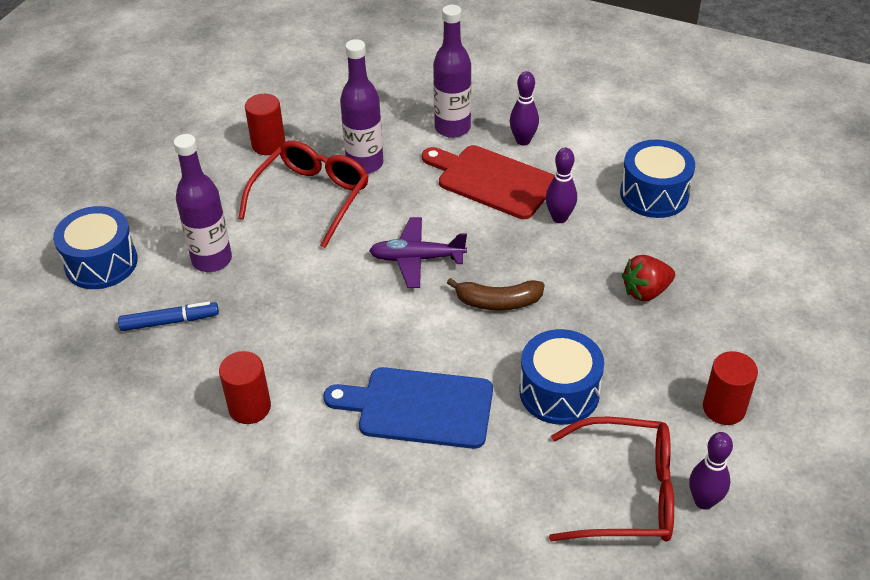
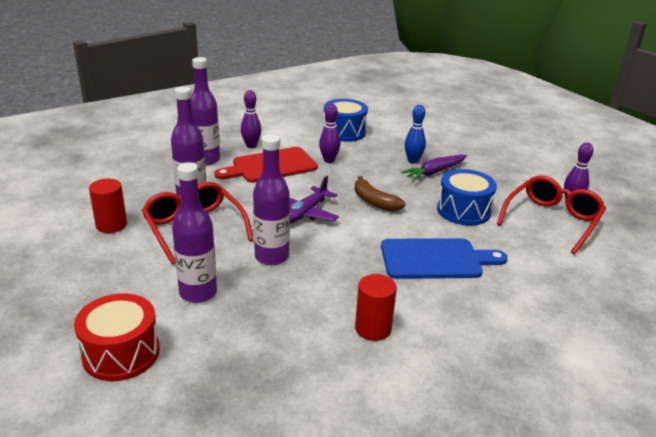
camera: 60 degrees left, 15 degrees down
(101, 263) = (121, 353): blue drum -> red drum
(170, 321) = (240, 337): blue marker -> none
(310, 277) = (272, 257): none -> purple bottle
(419, 407) = (435, 259): blue cutting board -> blue cutting board turned 135 degrees counterclockwise
(498, 302) = (374, 202): brown banana -> brown banana turned 105 degrees clockwise
(637, 325) = (434, 172): none -> purple carrot
(645, 291) = (413, 161): red strawberry -> blue bowling pin
(724, 408) = (513, 174): red cylinder -> none

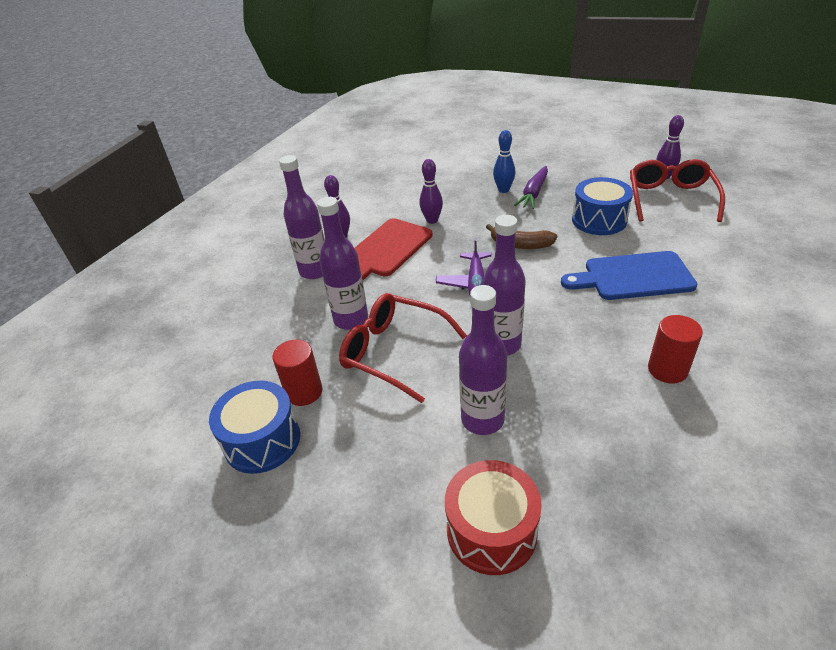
camera: 25 degrees left, 10 degrees up
(344, 132) = (411, 185): blue drum -> blue drum (262, 440)
(435, 259) = (633, 277): blue cutting board -> blue cutting board turned 150 degrees counterclockwise

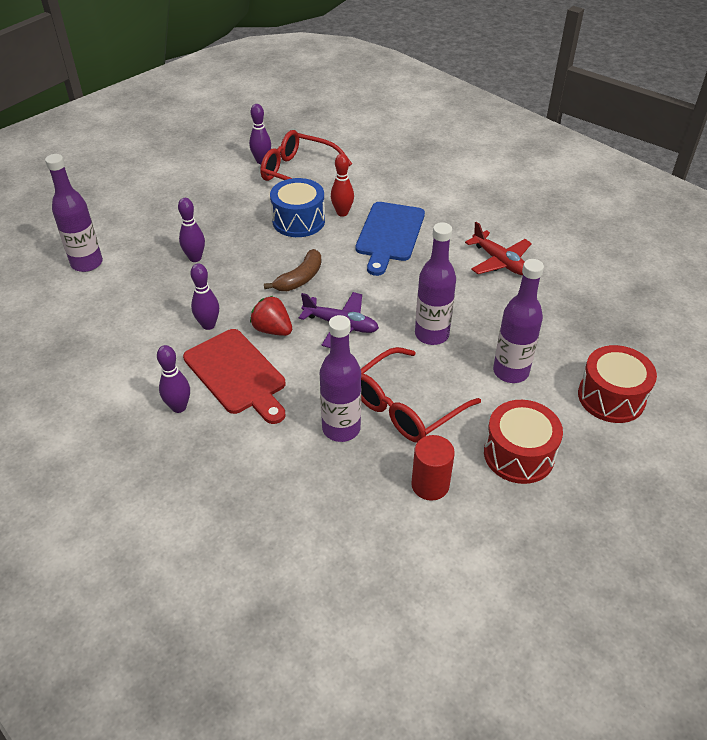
camera: 75 degrees left, 5 degrees up
(262, 440) = (481, 527): blue drum -> none
(315, 271) = (233, 444): purple bottle -> purple bottle (87, 263)
(363, 452) = (519, 454): none -> red drum
(446, 250) = (272, 330): none -> red strawberry
(503, 190) = (195, 258): blue bowling pin -> purple bowling pin
(533, 193) = (220, 241): purple carrot -> none
(637, 239) = (342, 213): none -> red bowling pin
(667, 370) = (499, 261): red cylinder -> red plane

